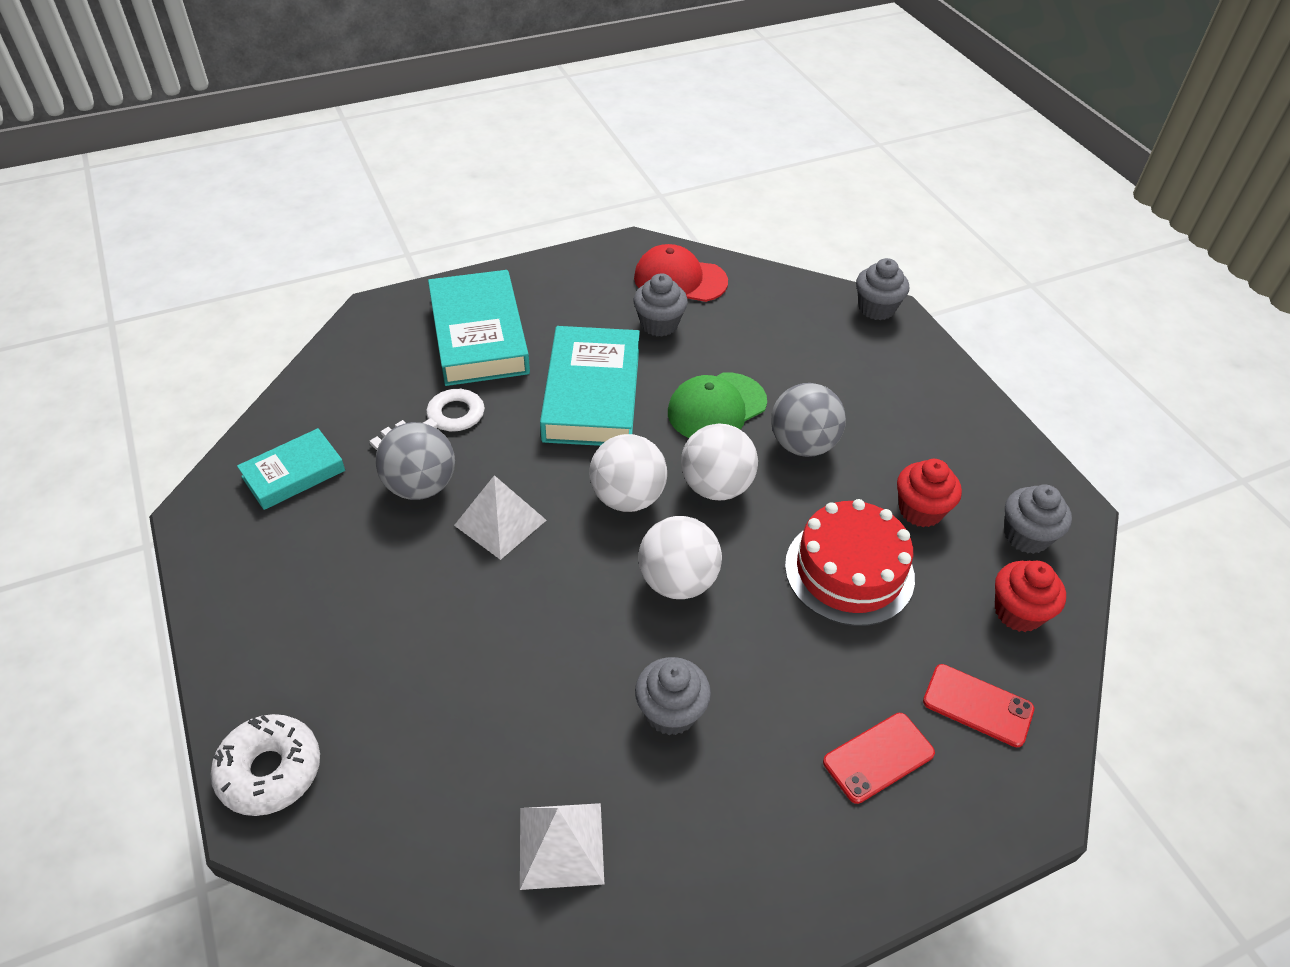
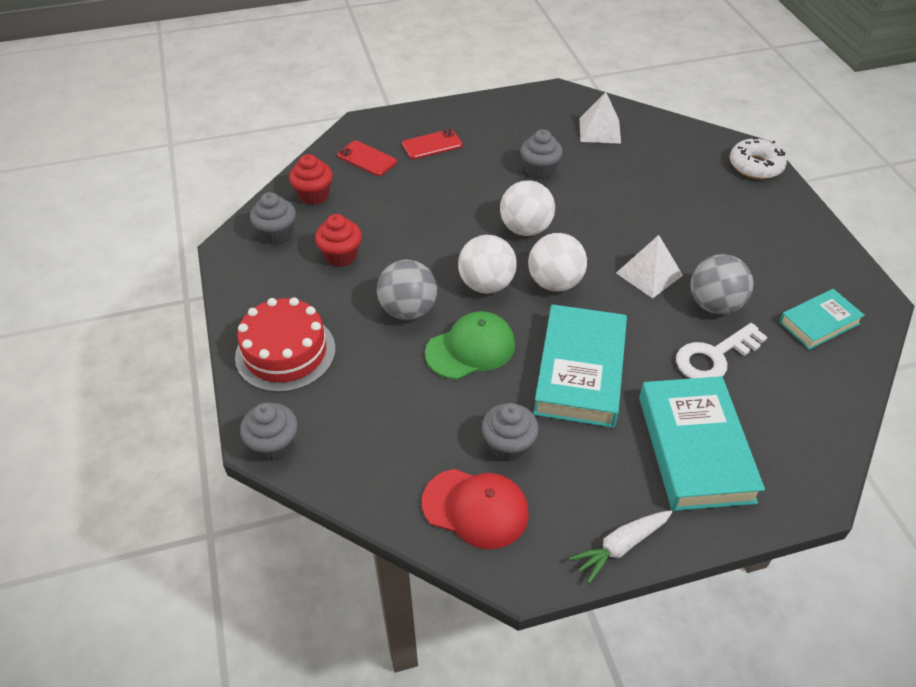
camera: 170 degrees left, 0 degrees up
(555, 265) = (621, 546): none -> white carrot
(849, 571) = (409, 225): red cake -> red cake (285, 352)

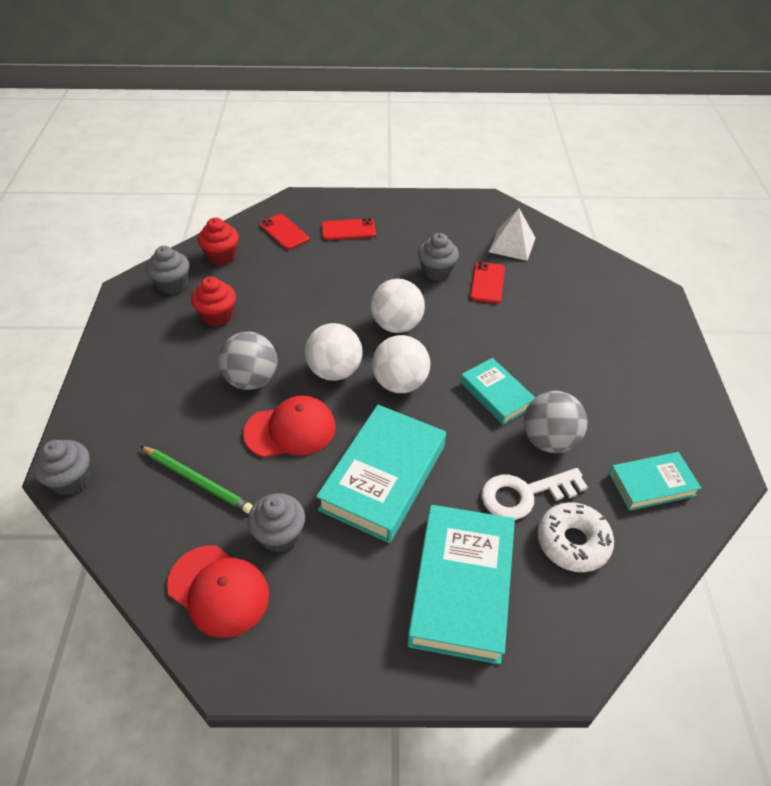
camera: 15 degrees right, 0 degrees up
(285, 352) = (125, 395): red cake -> none
(403, 416) = (197, 481): none -> green pencil
(470, 348) = (290, 430): green cap -> red cap
(593, 171) = (487, 283): none -> red phone
(621, 546) = (339, 670): white carrot -> none
(649, 274) = (496, 394): white pyramid -> turquoise book
(755, 166) = (654, 308): white donut -> white donut (572, 542)

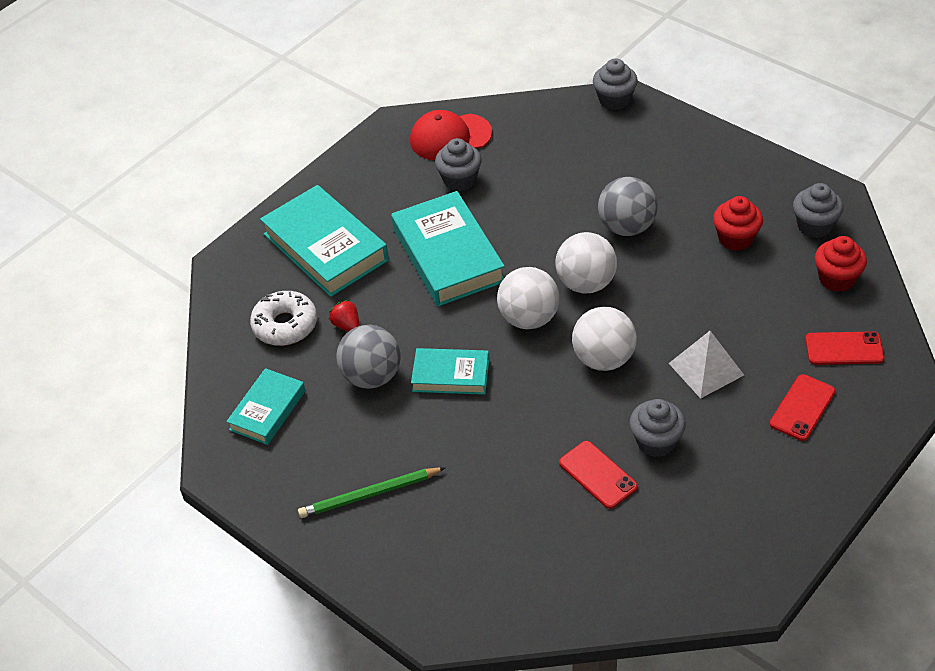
camera: 135 degrees right, 0 degrees up
(197, 481) = (549, 158): green pencil -> green pencil (369, 495)
(290, 430) = (547, 226): red cap -> none
(512, 244) = (642, 549): white pyramid -> white pyramid (706, 369)
(524, 494) = (347, 325): white key -> red strawberry

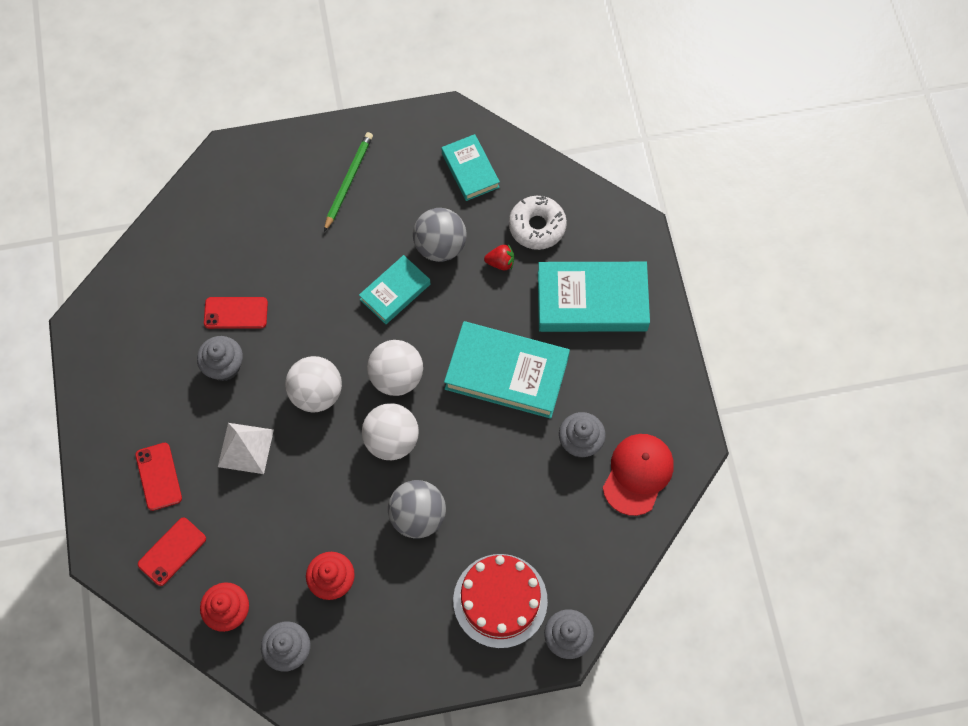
camera: 125 degrees right, 20 degrees up
(631, 146) = (500, 600): none -> red cake

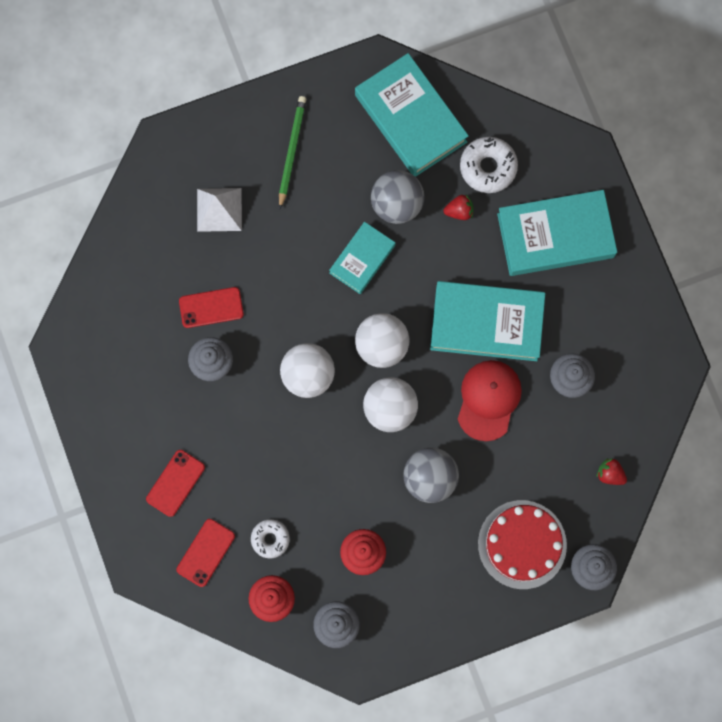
camera: 10 degrees left, 10 degrees up
(159, 476) = (175, 483): red phone -> red phone turned 60 degrees clockwise
(241, 549) = (270, 539): none -> white donut
(245, 448) = (252, 441): white pyramid -> white pyramid (219, 209)
(470, 170) = (410, 118): turquoise book -> turquoise book, size x1.74
(605, 544) = (610, 474): none -> red strawberry
(638, 474) = (629, 401): red cap -> red cap (488, 400)

